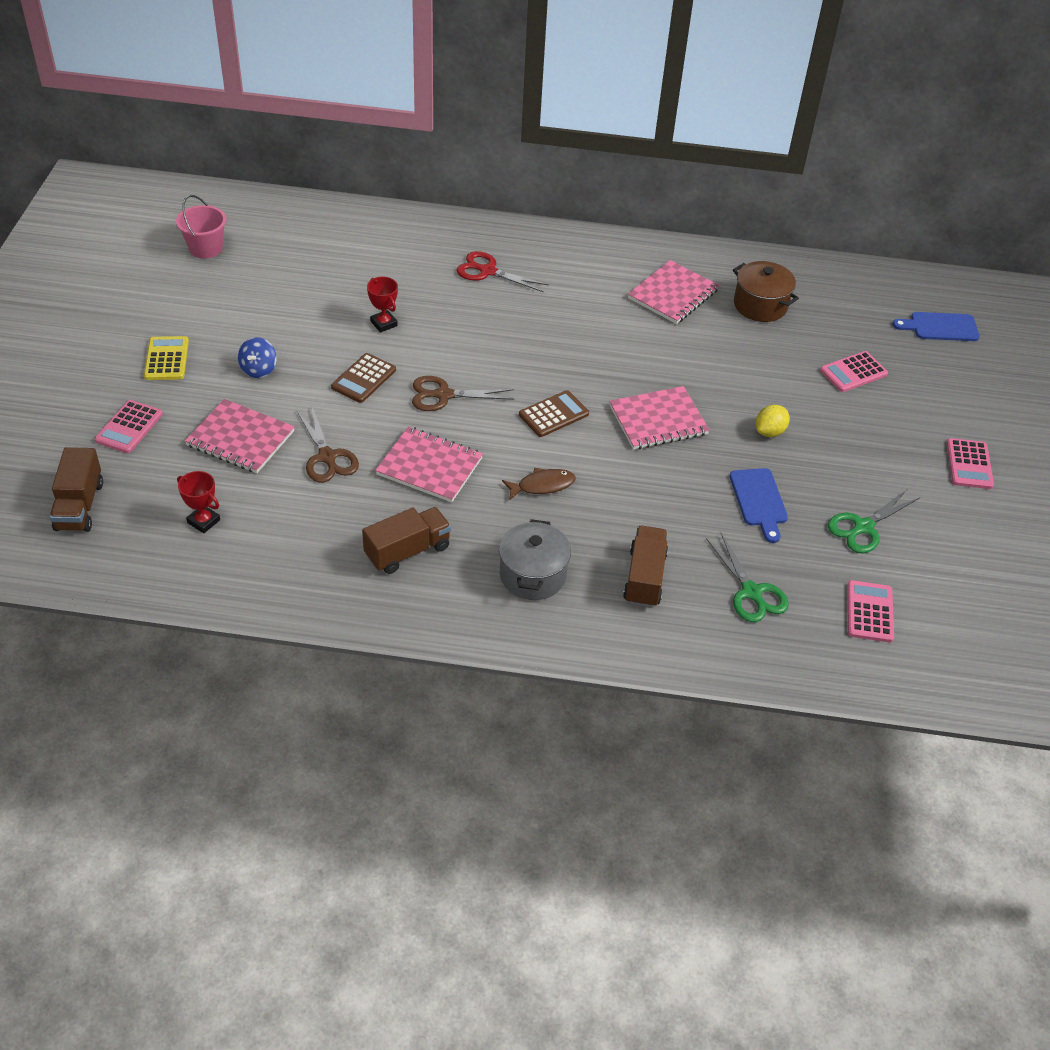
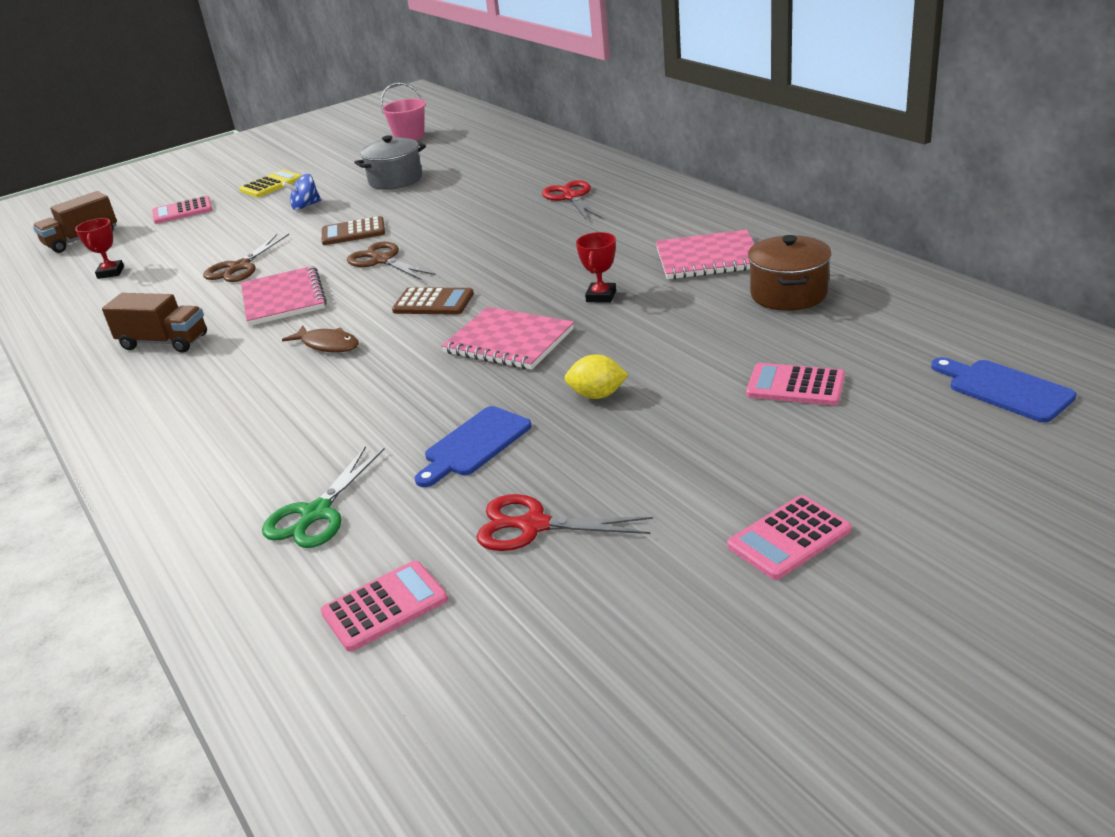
camera: 55 degrees right, 15 degrees down
(240, 438) = (219, 238): pink notebook -> none
(384, 323) = (432, 206): red trophy -> red trophy (601, 296)
(532, 575) = (198, 400): grey pot -> grey pot (395, 180)
(644, 578) = (262, 448): brown truck -> none
(863, 527) = (534, 525): green scissors -> red scissors

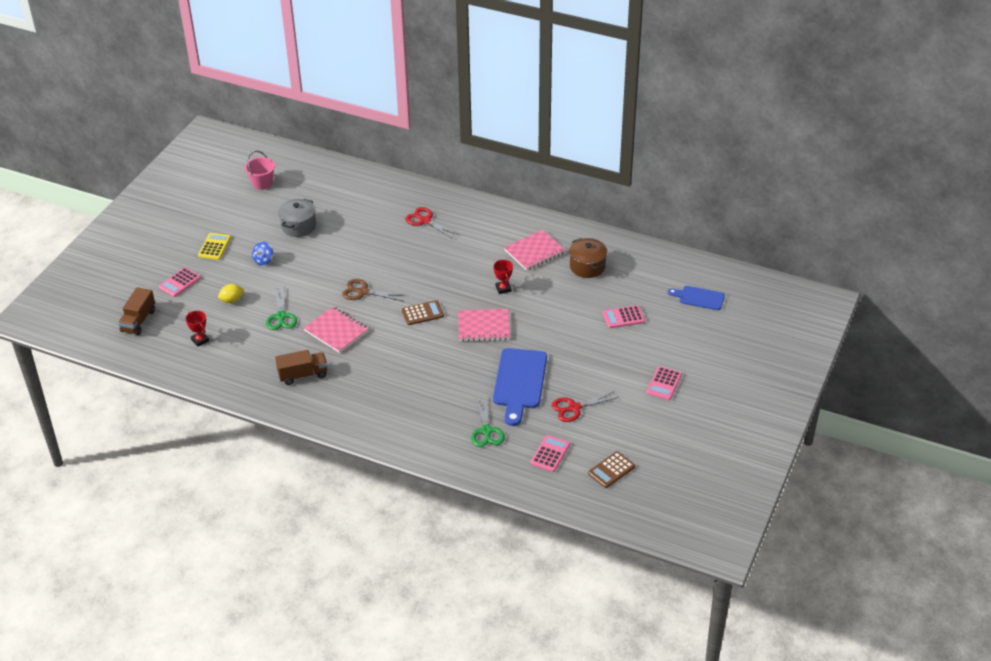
camera: 35 degrees left, 10 degrees up
(240, 267) = (281, 316): brown scissors -> green scissors
(328, 345) = (395, 352): brown fish -> none
(353, 232) = (321, 275): brown calculator -> brown calculator (611, 470)
(474, 444) = (519, 382): blue cutting board -> blue cutting board, size x1.75
(597, 395) = (549, 344): yellow lemon -> yellow lemon (232, 300)

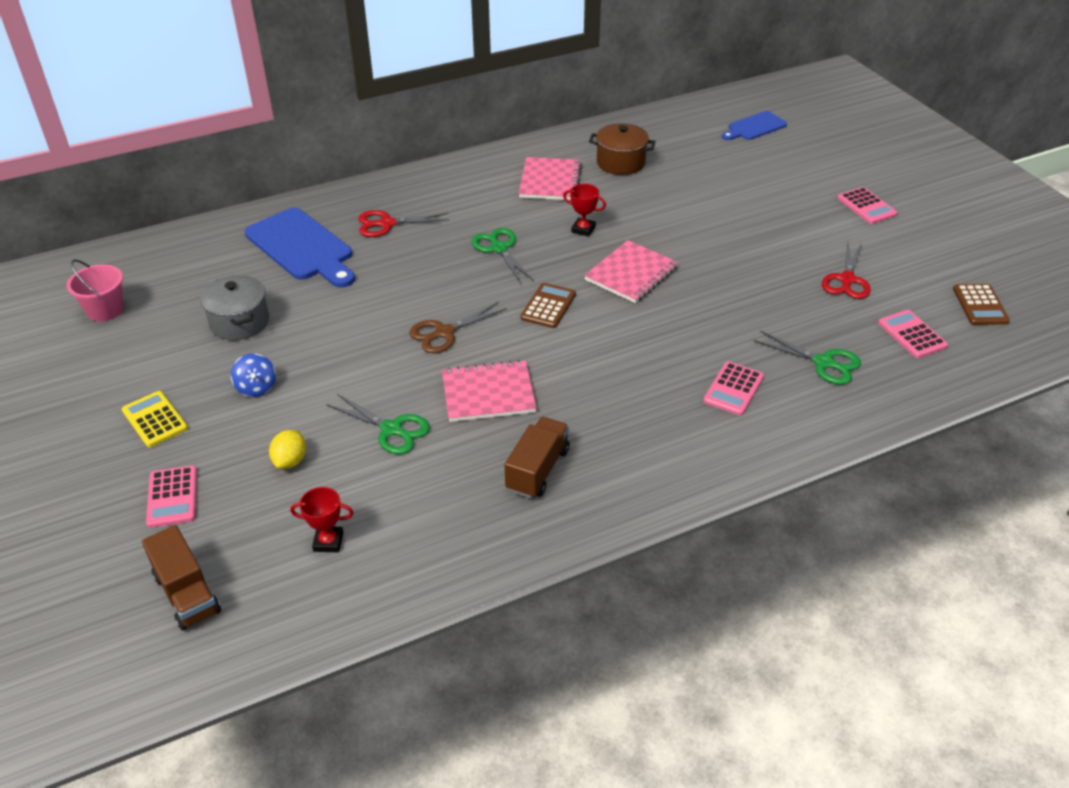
camera: 50 degrees left, 0 degrees up
(450, 270) = (499, 249): none -> green scissors
(519, 382) = (761, 296): blue cutting board -> blue cutting board (302, 247)
(623, 317) = (731, 180): pink calculator -> pink calculator (733, 389)

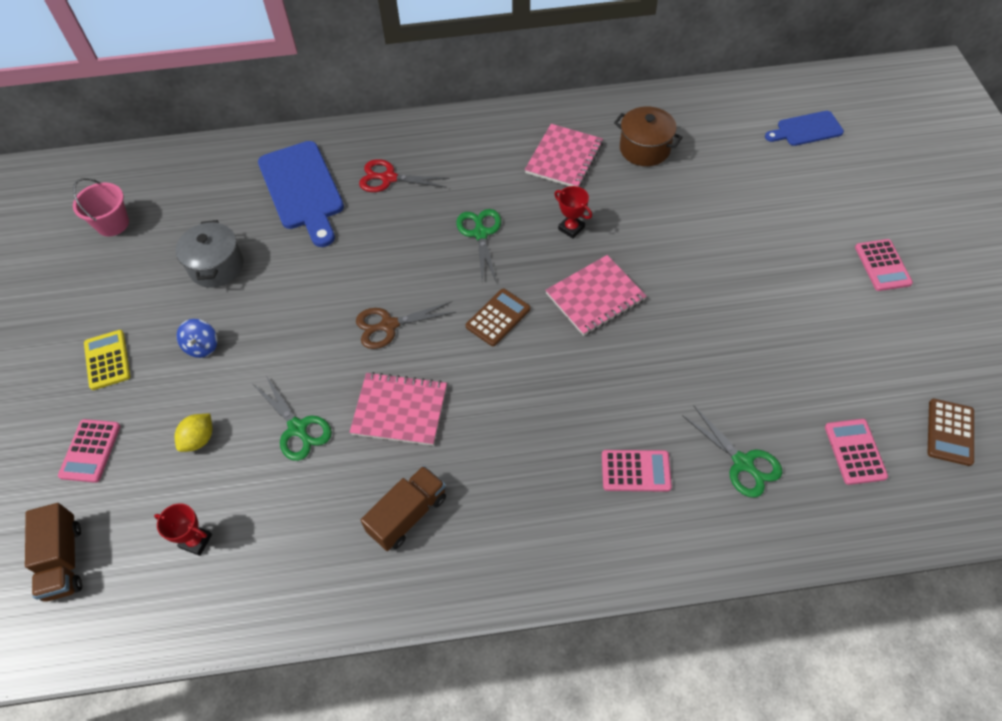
camera: 20 degrees right, 15 degrees up
(733, 389) = (635, 471): pink calculator -> pink calculator turned 135 degrees counterclockwise
(847, 279) = (816, 360): red scissors -> none

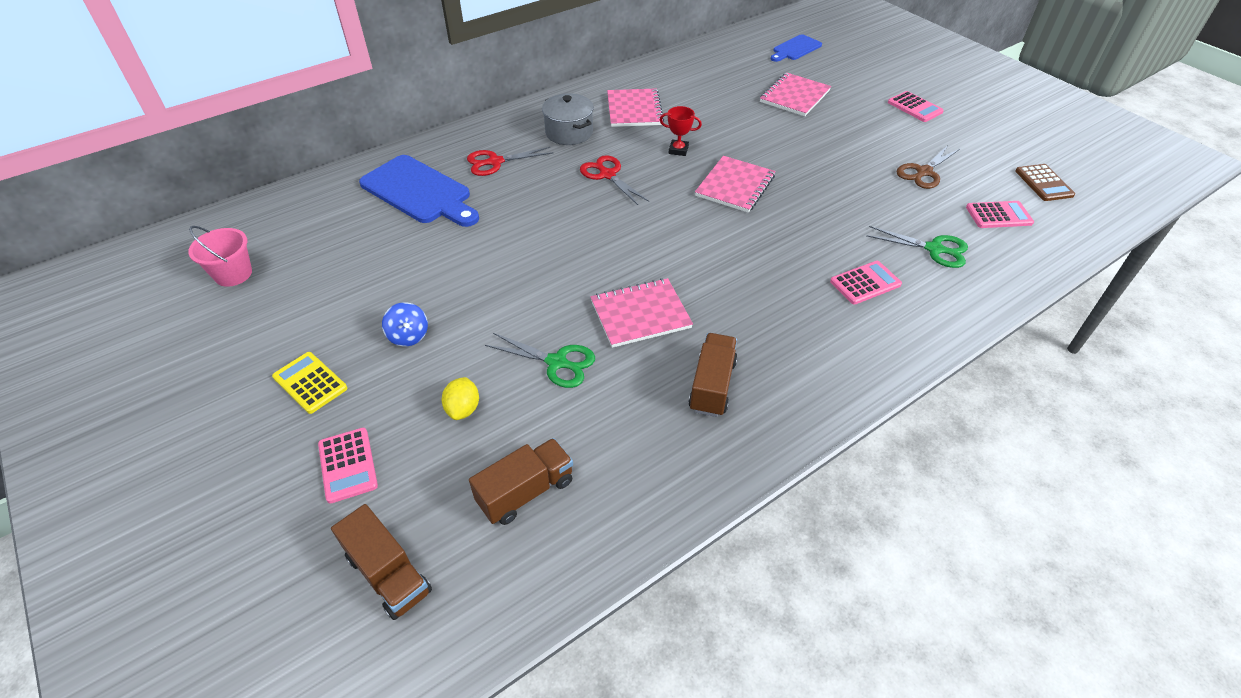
camera: 30 degrees left, 10 degrees down
(196, 541) = (526, 492): red trophy -> brown truck
(216, 266) = (375, 271): grey pot -> grey pot (569, 133)
(389, 325) = (580, 259): brown scissors -> brown scissors (924, 172)
(480, 234) = (607, 175): green scissors -> red scissors
(498, 317) = (670, 223): brown calculator -> none
(644, 149) = (691, 88): brown pot -> none
(751, 199) = (794, 96): none -> pink notebook
(854, 452) = (998, 215): pink calculator -> pink calculator turned 120 degrees clockwise

